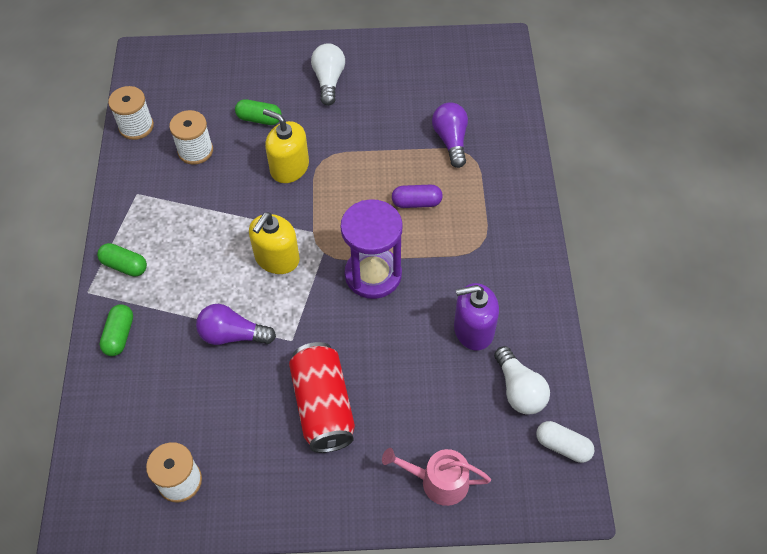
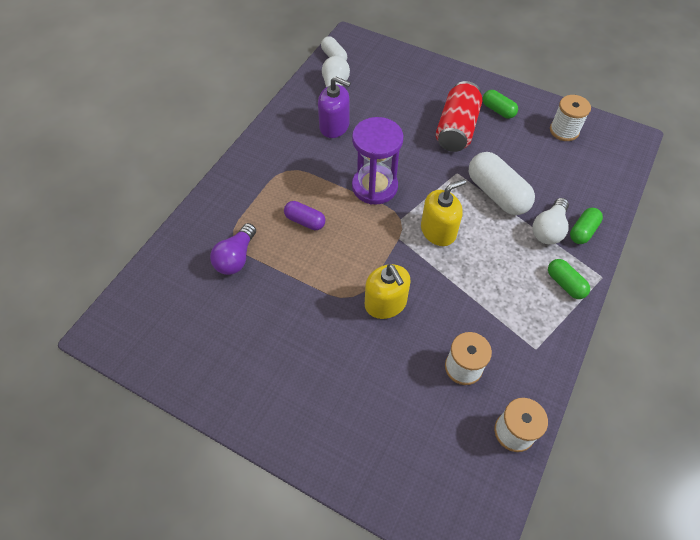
camera: 150 degrees left, 0 degrees up
(232, 335) = (497, 194): purple light bulb -> white capsule
(259, 119) = (385, 371): green capsule -> green capsule (498, 110)
(329, 81) = (292, 381): white light bulb -> white light bulb (549, 229)
(438, 481) = (412, 71): pink watering can -> none

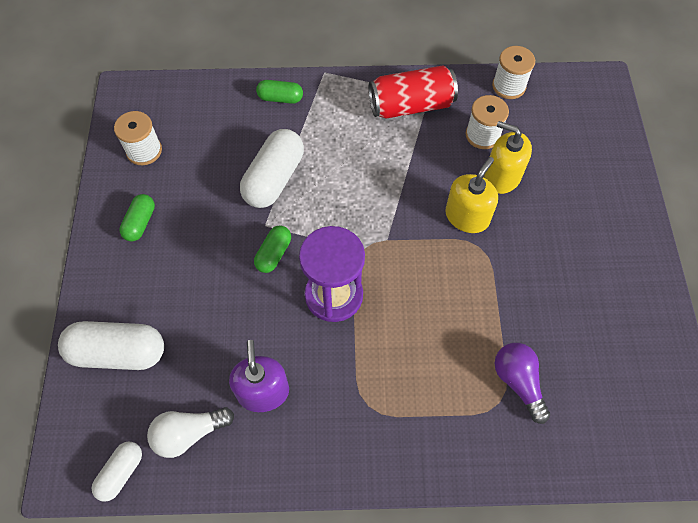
camera: 120 degrees left, 5 degrees up
(236, 257) = (518, 382): purple light bulb -> purple light bulb turned 105 degrees counterclockwise
(305, 221) = (426, 340): purple capsule -> none
(407, 75) = (118, 352): none -> white capsule
(438, 231) = (355, 210): yellow soap dispenser -> yellow soap dispenser (502, 176)
(457, 129) = (195, 252): red can -> red can (411, 105)
(549, 229) = (294, 123): white light bulb -> none
(565, 284) = (350, 94): green capsule -> green capsule (273, 254)

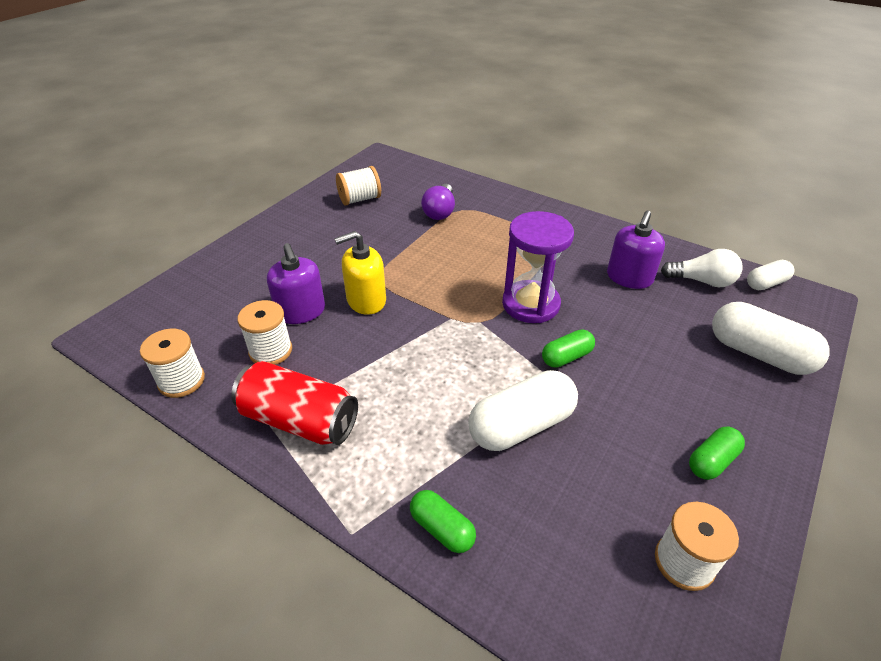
camera: 145 degrees left, 20 degrees down
(502, 176) = (301, 311): yellow soap dispenser -> purple soap dispenser
(617, 347) = (360, 199): none -> white spool

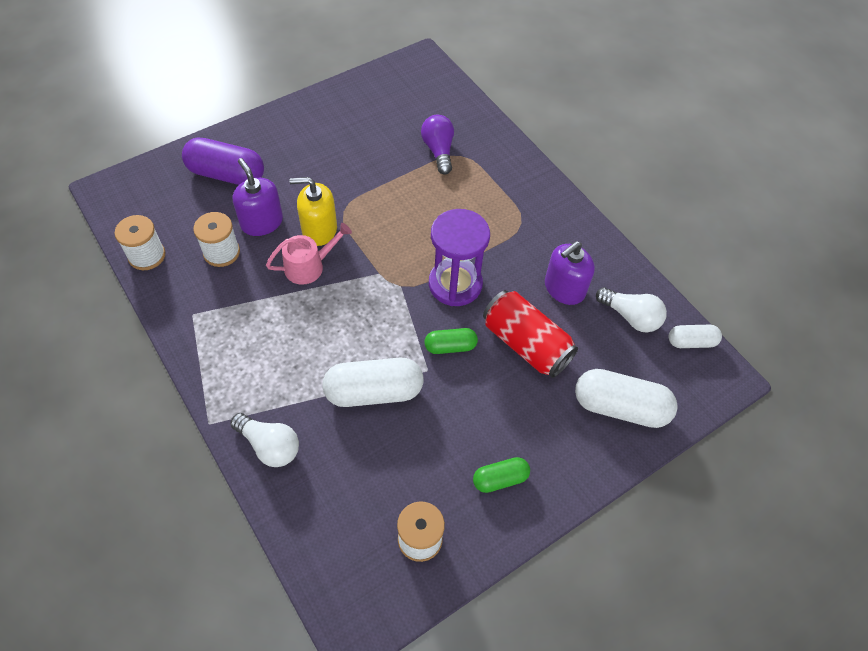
camera: 20 degrees right, 15 degrees up
(239, 282) = (226, 174): none -> purple capsule
(299, 420) = (215, 323): red can -> red can (526, 344)
(301, 311) = (262, 222): purple soap dispenser -> purple soap dispenser turned 150 degrees clockwise
(360, 199) = (373, 111): white spool -> none
(375, 334) = (309, 266): none -> pink watering can
(440, 211) = (438, 151): purple light bulb -> purple light bulb turned 135 degrees clockwise
(442, 529) = (269, 445): green capsule -> white light bulb
(759, 354) = (620, 407): white capsule -> white capsule turned 45 degrees counterclockwise

